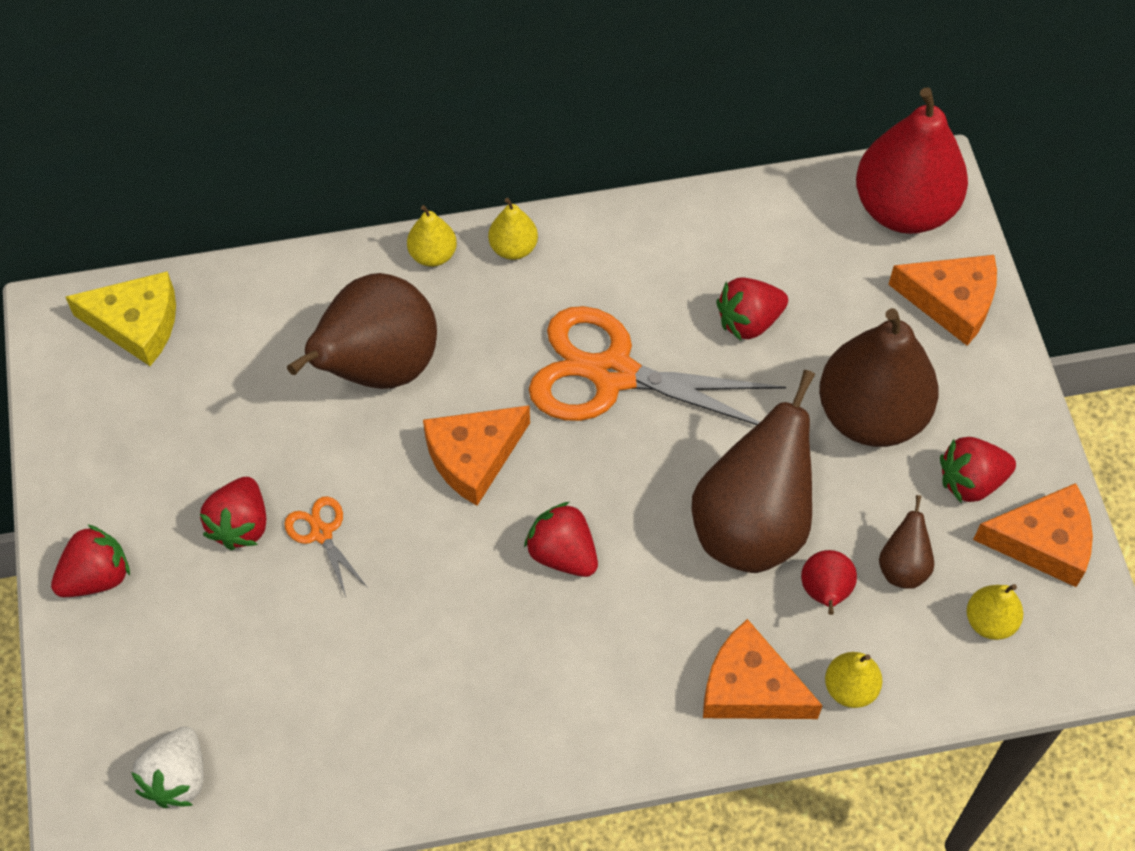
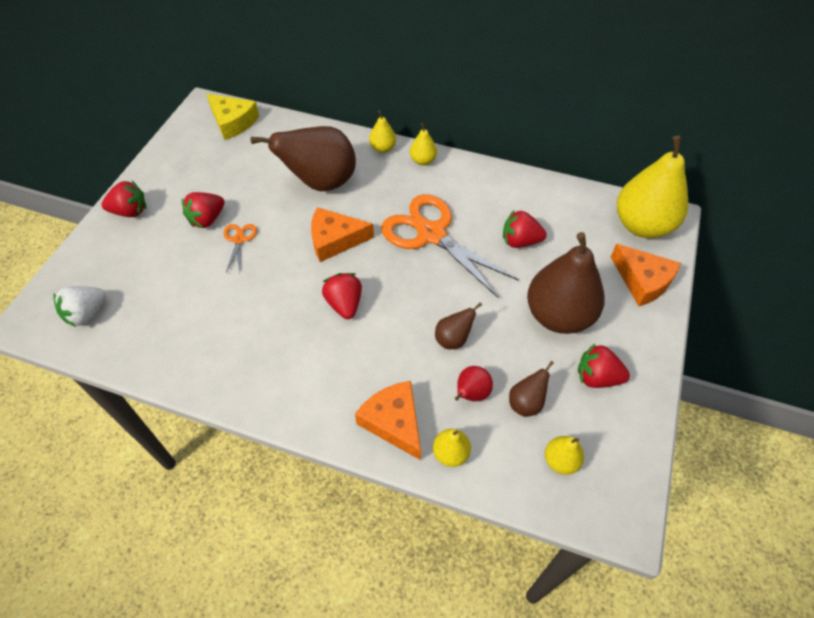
camera: 30 degrees right, 5 degrees down
(751, 526) = (453, 339): brown pear -> brown pear, size x0.45
(903, 209) = (642, 225): red pear -> yellow pear
(1043, 542) = (623, 433): orange cheese -> none

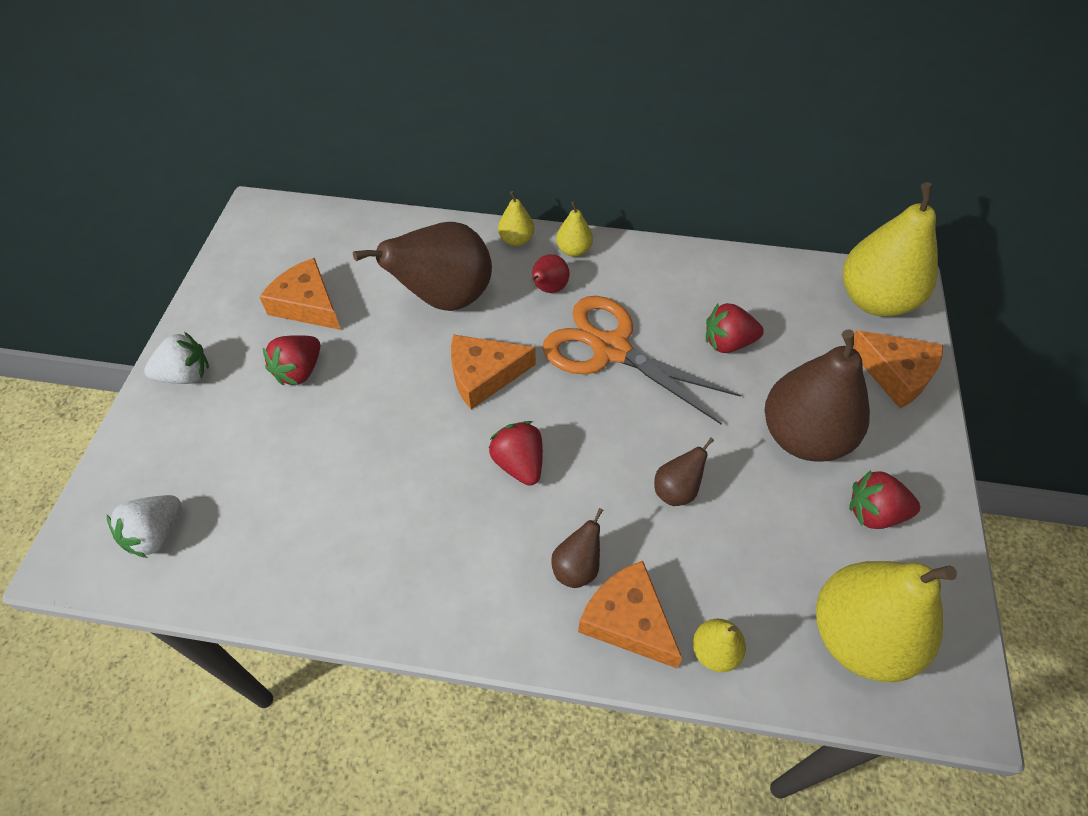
camera: 10 degrees left, 0 degrees up
(130, 211) = (186, 375): red strawberry -> white strawberry
(223, 174) = (307, 304): none -> orange cheese
(233, 122) = (303, 229): yellow cheese -> none
(239, 240) = (351, 394): orange scissors -> none
(471, 394) = (720, 563): red pear -> red pear (548, 289)
(526, 403) = (794, 563): brown pear -> brown pear (577, 567)
(560, 461) = (859, 636): yellow pear -> yellow pear, size x2.22

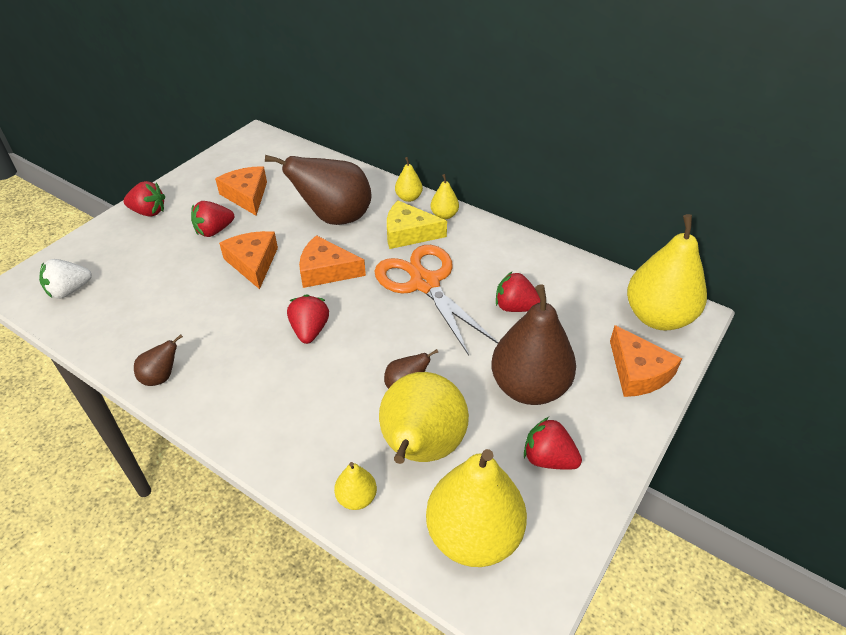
camera: 25 degrees right, 10 degrees down
(186, 375) = (149, 212): white strawberry -> red strawberry
(548, 289) = (408, 233): red pear -> yellow cheese
(577, 567) = (301, 406): brown pear -> brown pear (161, 377)
(628, 620) = (311, 452): orange cheese -> orange cheese (253, 263)
(742, 560) = (421, 449): none -> yellow pear

